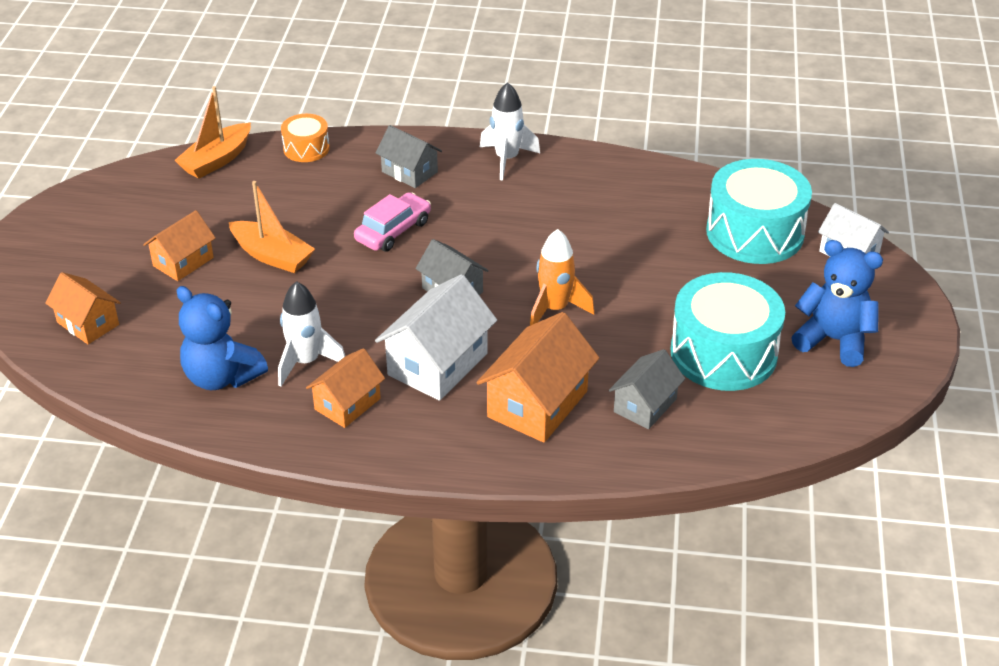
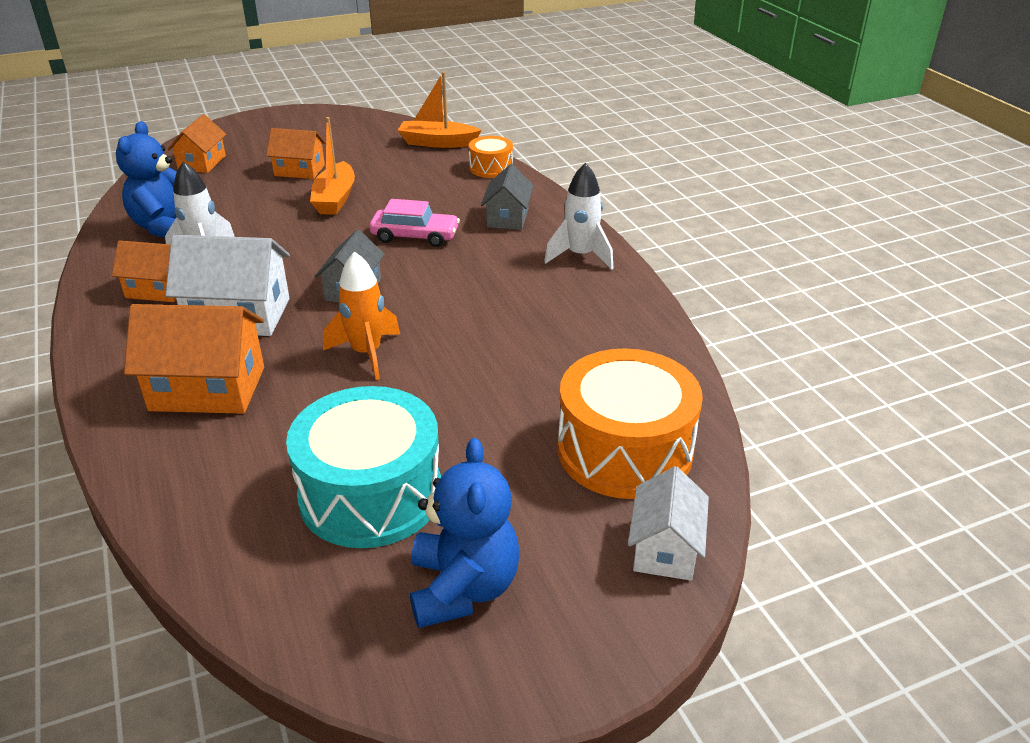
camera: 60 degrees right, 5 degrees down
(645, 405) = (241, 461): grey house -> none
(755, 232) = (624, 450): turquoise drum -> orange drum

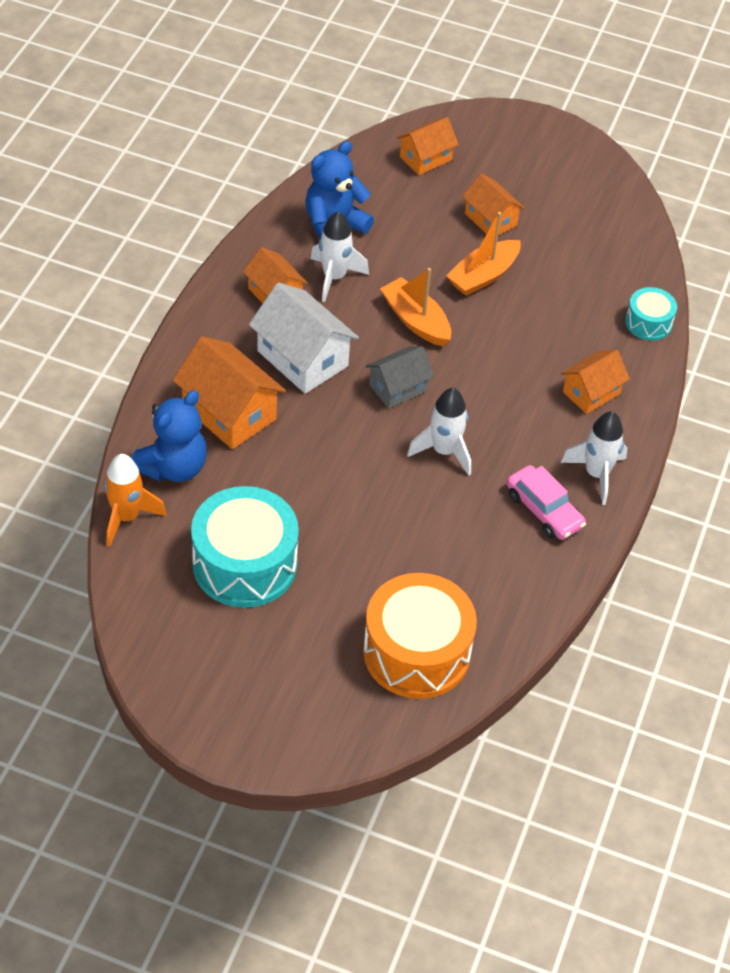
camera: 40 degrees right, 15 degrees up
(366, 353) = (348, 455): orange rocket -> orange rocket (126, 517)
(415, 236) = (497, 363): pink car -> pink car (544, 510)
(437, 143) = (641, 257): orange boat -> orange boat (416, 320)
(447, 306) = (444, 451): none -> white rocket
(463, 588) = (231, 659): blue teddy bear -> blue teddy bear (173, 467)
(491, 168) = (648, 323): orange drum -> turquoise drum
(507, 218) = (591, 393): grey house -> orange house
(665, 548) = (359, 726): white house -> none

